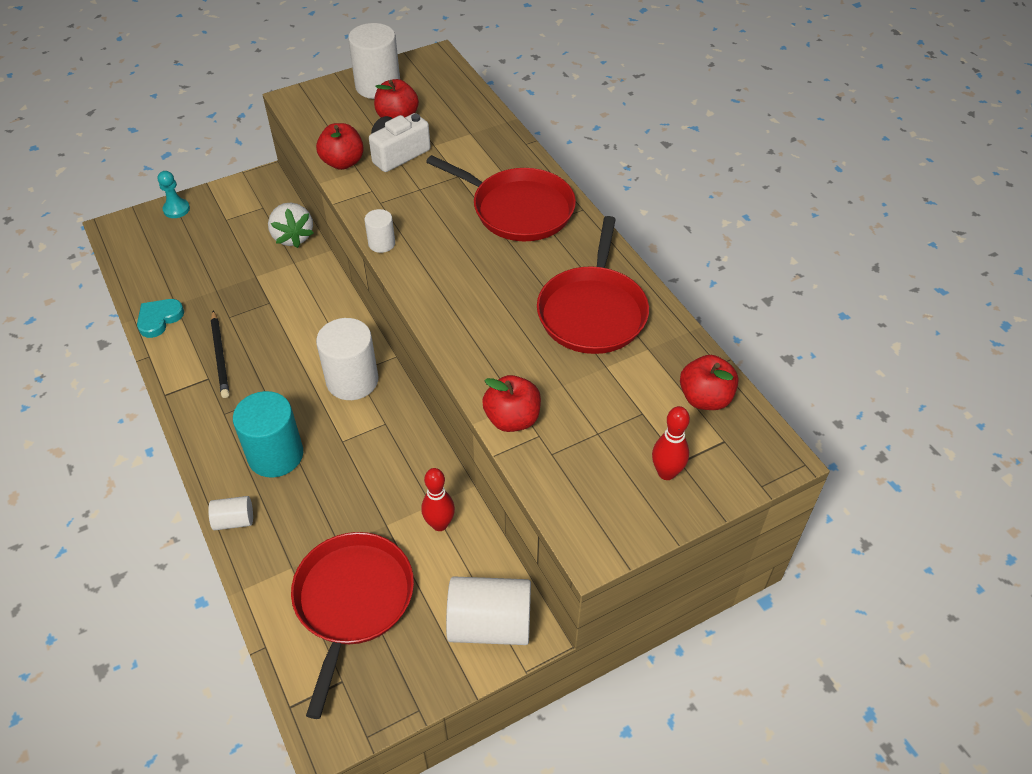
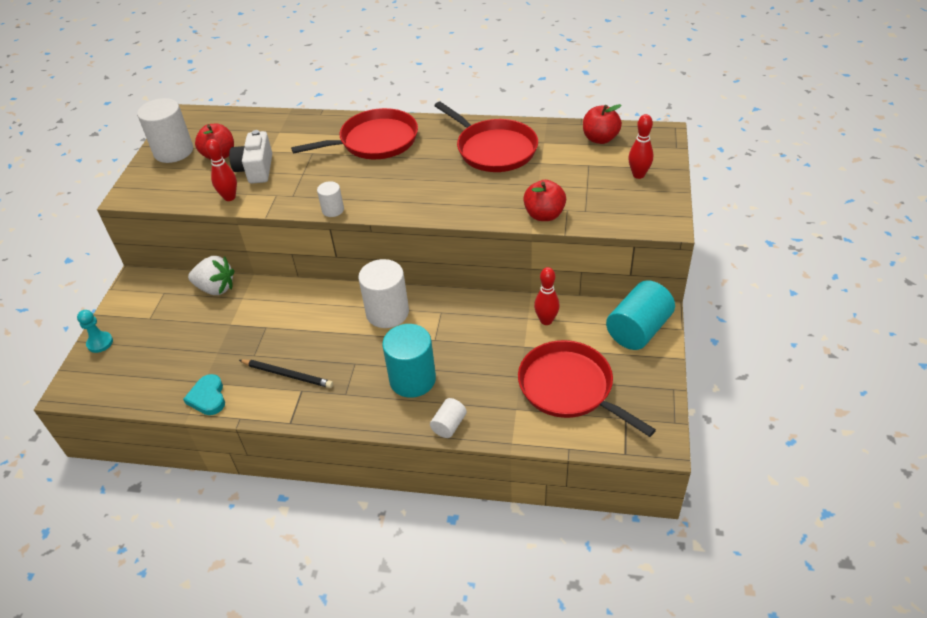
camera: 50 degrees left, 5 degrees down
(343, 162) = (229, 197): red apple -> red bowling pin
(490, 624) = (638, 330): white cylinder -> turquoise cylinder

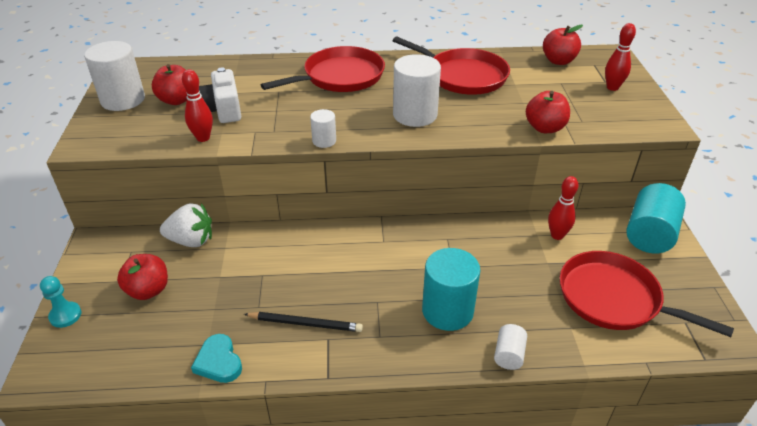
camera: 15 degrees left, 5 degrees down
(169, 329) = (148, 290): none -> red apple
(387, 313) = (391, 245): white cylinder -> white cylinder (415, 115)

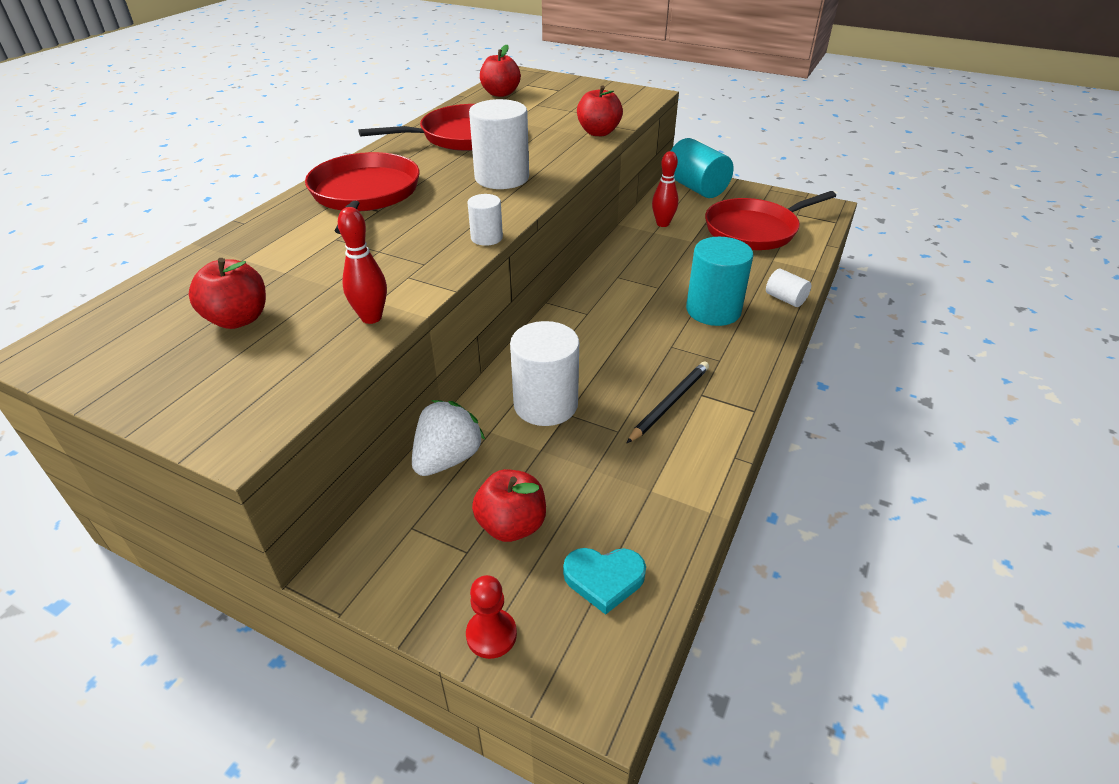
camera: 60 degrees left, 0 degrees up
(65, 315) = (491, 634): turquoise pawn -> red pawn
(123, 100) = (156, 370): white cylinder -> white cylinder (545, 404)
(219, 362) = (685, 487): turquoise heart -> turquoise heart (604, 579)
(223, 110) = (322, 287): white camera -> none
(612, 87) = (571, 91): red bowling pin -> none

